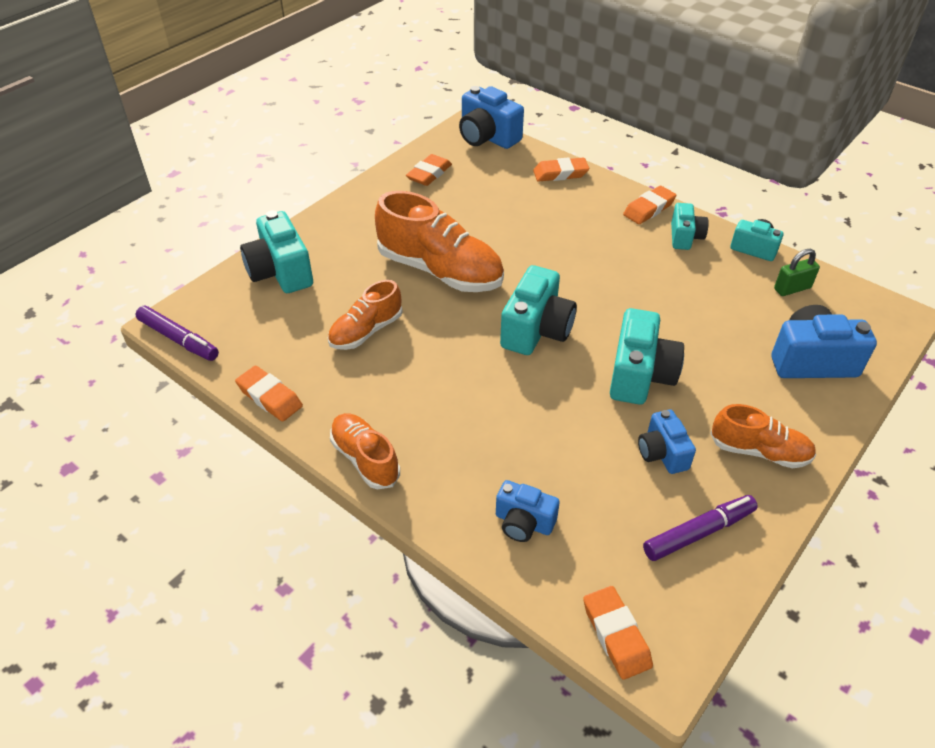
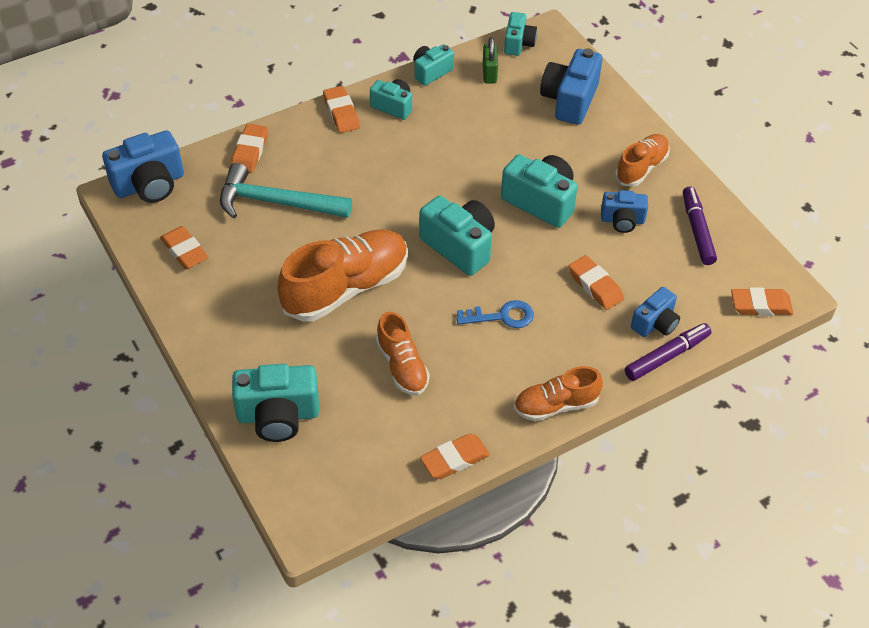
camera: 70 degrees left, 5 degrees up
(178, 339) = (339, 522): purple marker -> purple marker (667, 356)
(463, 385) = (502, 316): none -> blue key
(513, 204) = (277, 203): none -> turquoise hammer
(548, 452) = (595, 286): none -> orange eraser
(858, 298) = (518, 44): none -> turquoise camera

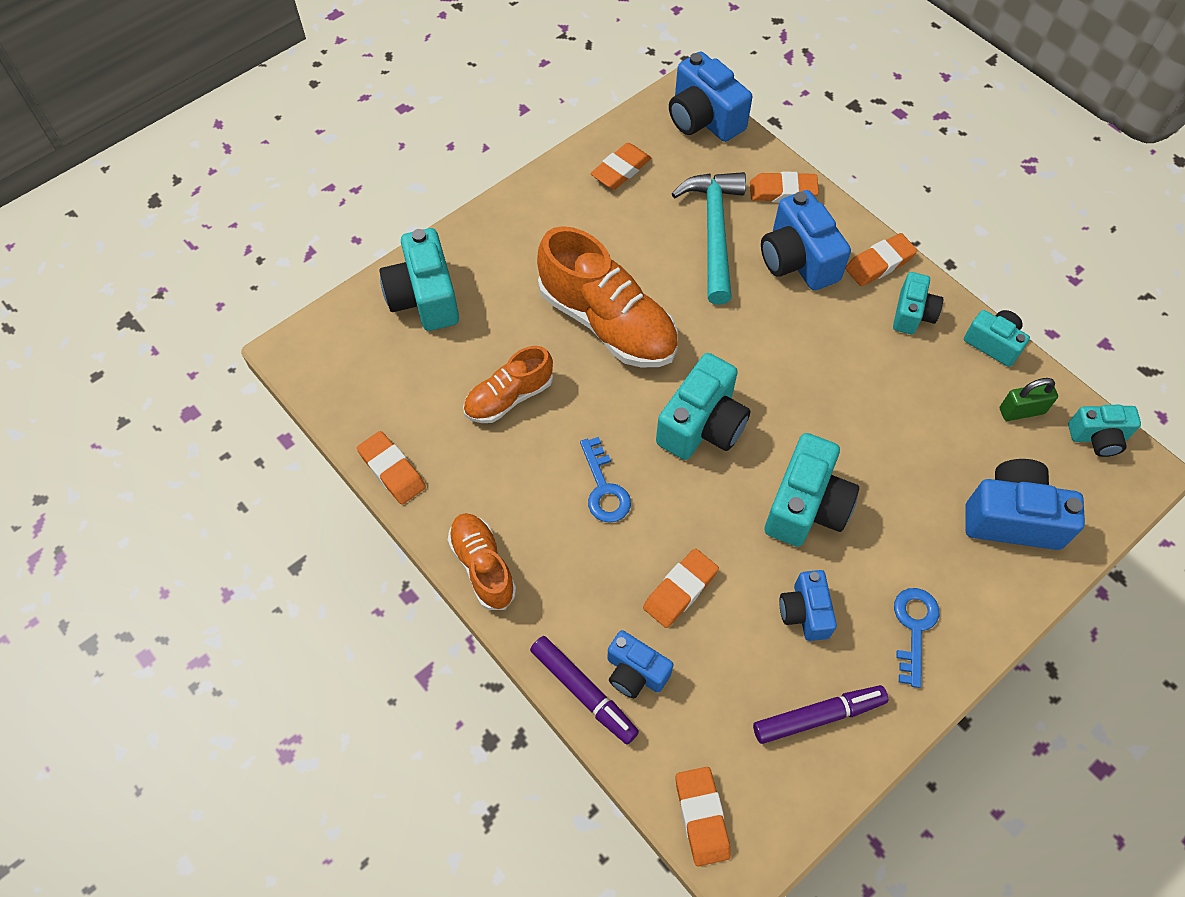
camera: 80 degrees right, 10 degrees up
(322, 158) = (798, 260): none -> blue camera
(641, 168) = (914, 628): orange shoe -> blue key

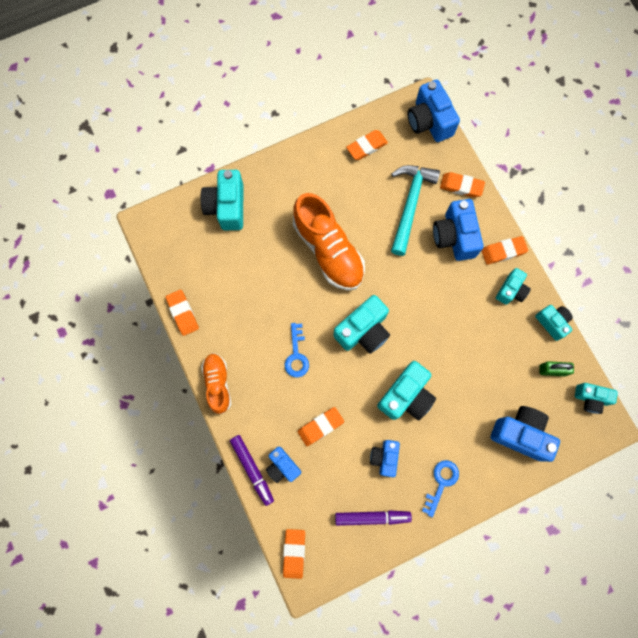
camera: 15 degrees right, 15 degrees up
(509, 397) = (258, 284): orange shoe -> none

